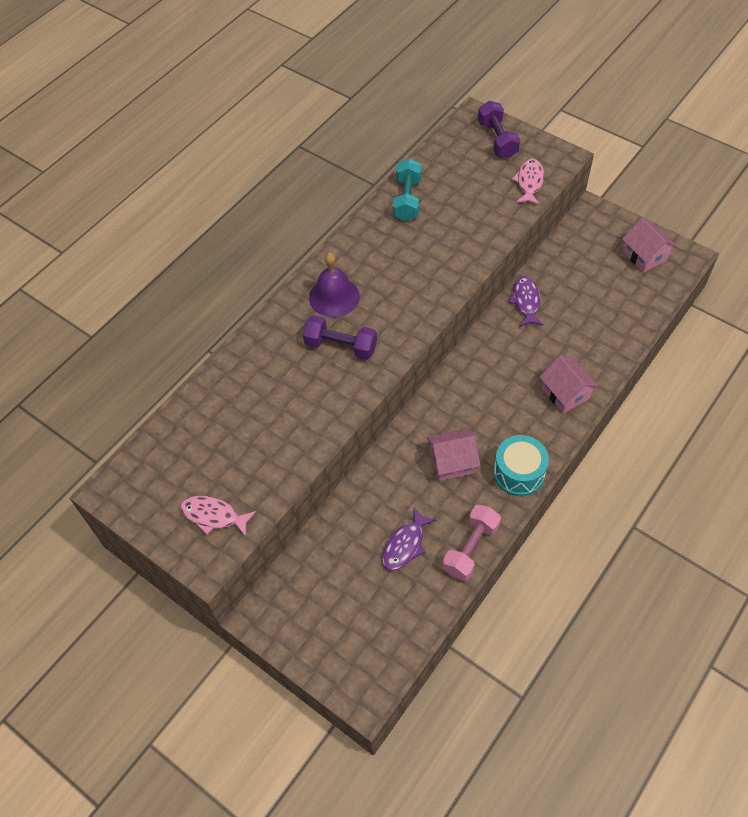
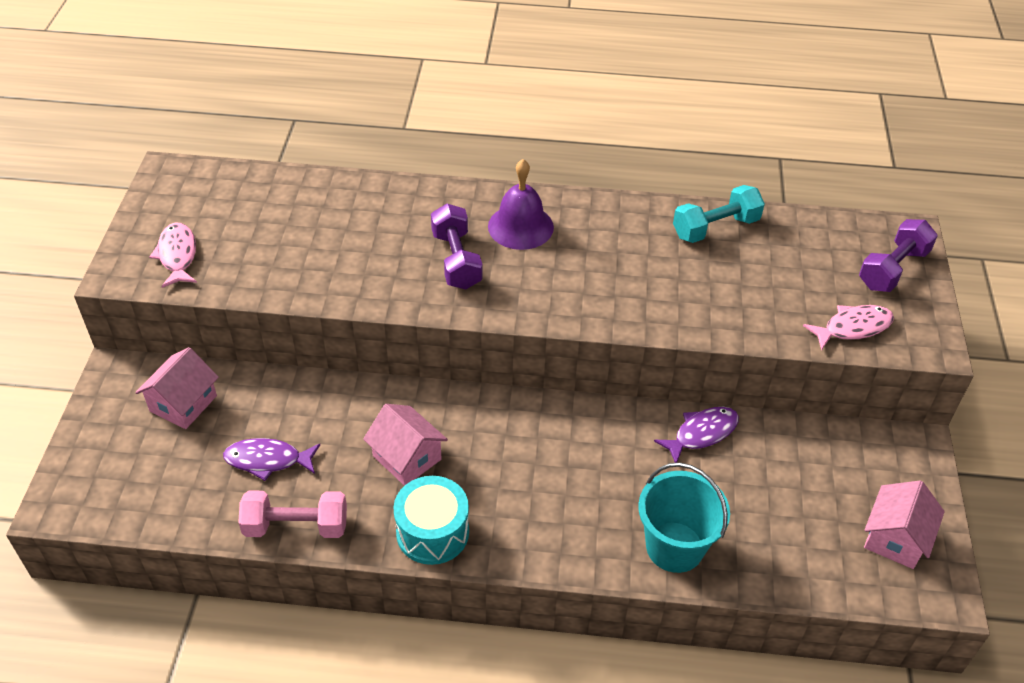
camera: 55 degrees right, 10 degrees down
(565, 393) = (588, 535): pink house -> pink house (183, 404)
(596, 356) = (674, 547): none -> turquoise bucket

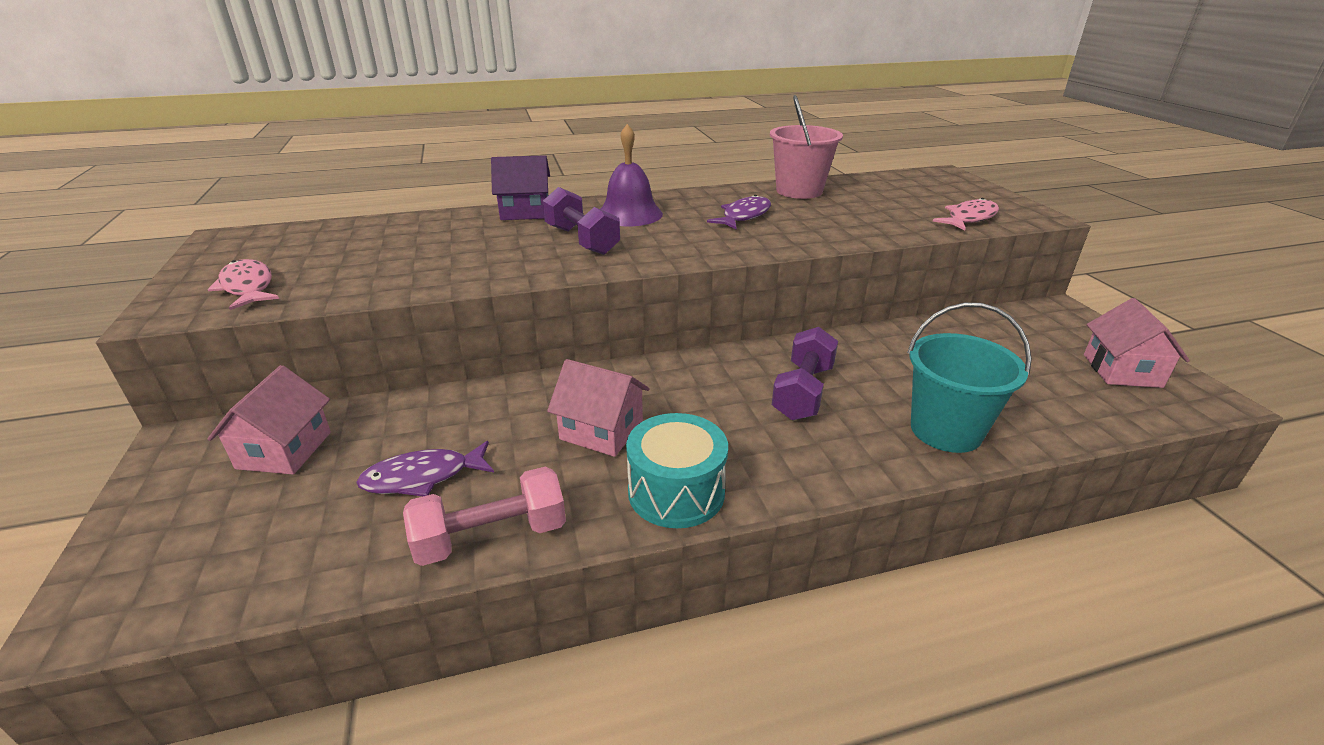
camera: 20 degrees left, 15 degrees down
(427, 196) = (525, 212): none -> purple house
(702, 433) = (883, 341): purple fish -> purple fish (744, 216)
(715, 228) = (799, 191): turquoise dumbbell -> pink bucket
(893, 269) = (957, 188): purple dumbbell -> purple dumbbell (803, 392)

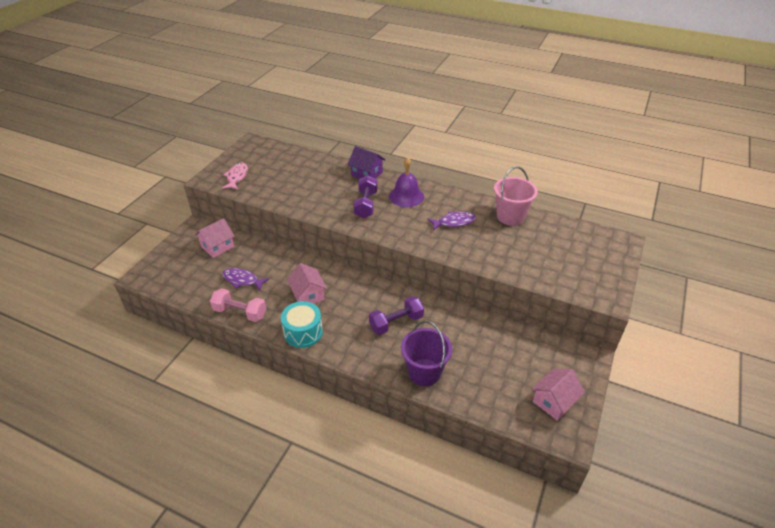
camera: 40 degrees right, 10 degrees up
(946, 430) = (424, 372): turquoise bucket -> purple bucket
(969, 218) = (565, 280): pink fish -> none

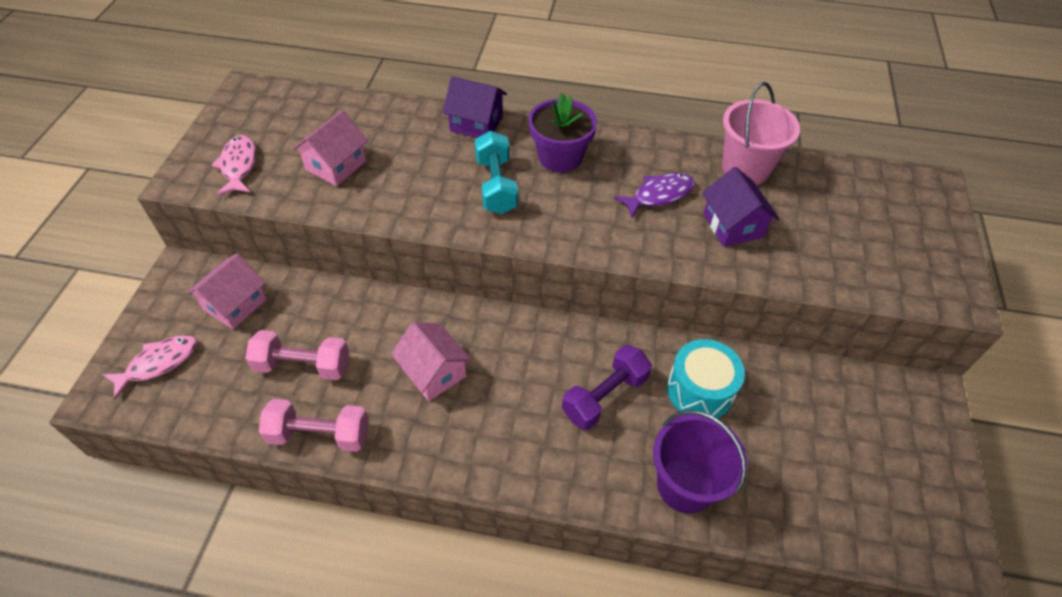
camera: 15 degrees left, 10 degrees up
(172, 267) = (159, 363): none -> pink fish
(242, 280) = (303, 365): purple fish -> pink dumbbell
(303, 332) = (449, 451): turquoise drum -> turquoise drum (700, 390)
(366, 205) = (496, 185): purple dumbbell -> turquoise dumbbell
(406, 196) = (560, 157): purple bell -> purple flower pot
(490, 243) = (733, 225): none -> purple house
(554, 402) = (909, 493): pink house -> pink house (336, 165)

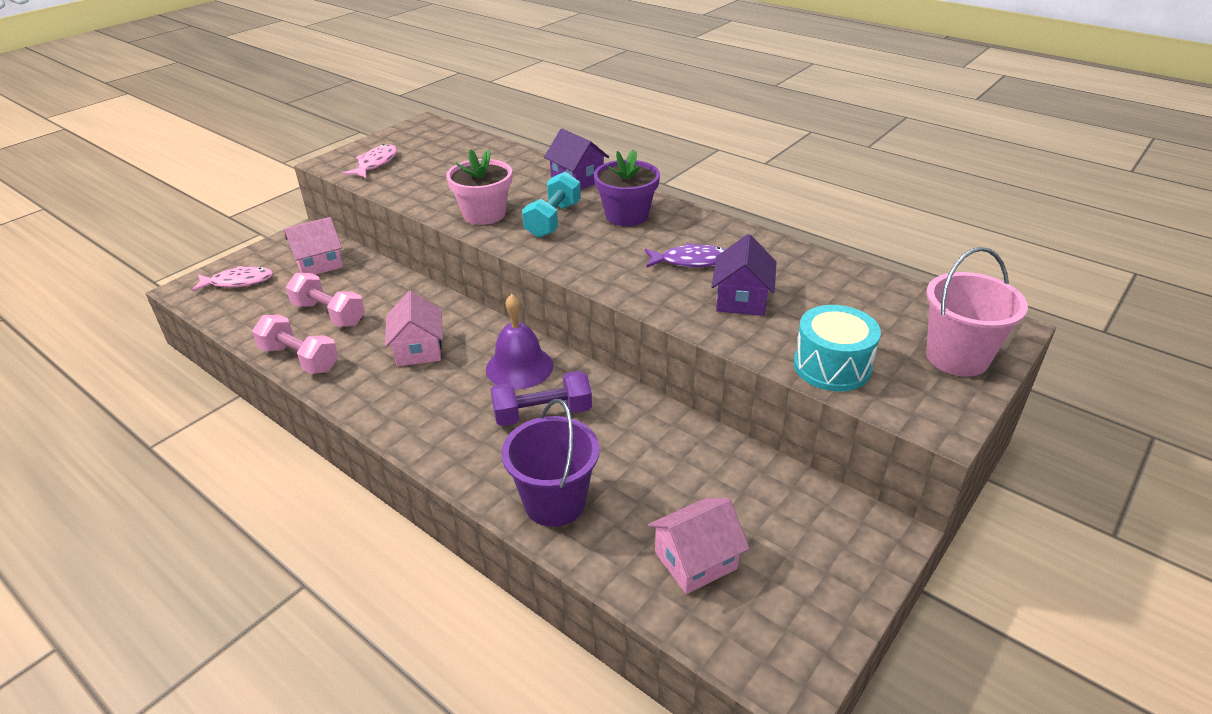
camera: 30 degrees right, 15 degrees down
(336, 165) = (443, 179): pink house -> pink house (695, 560)
(421, 200) = (484, 214): none -> pink flower pot
(545, 353) = (519, 367): none -> purple bell
(700, 390) = (635, 440): turquoise drum -> turquoise drum (832, 366)
(745, 169) = (797, 265): pink bucket -> pink bucket (957, 357)

